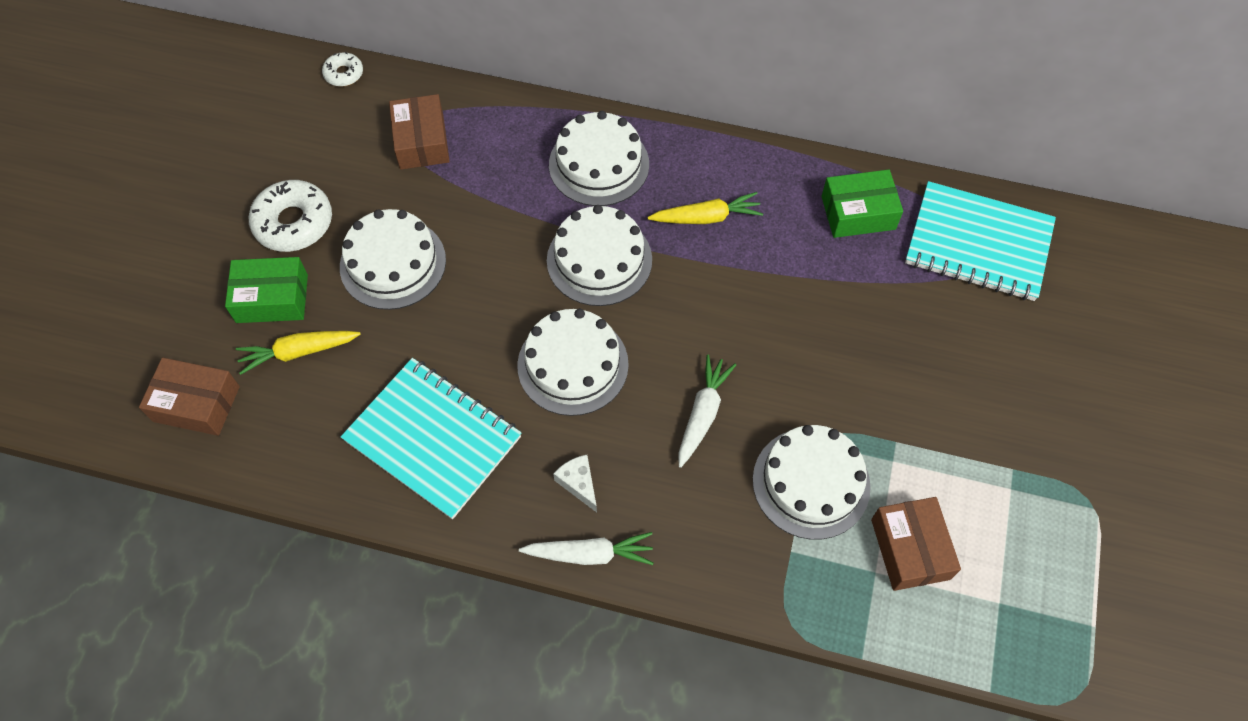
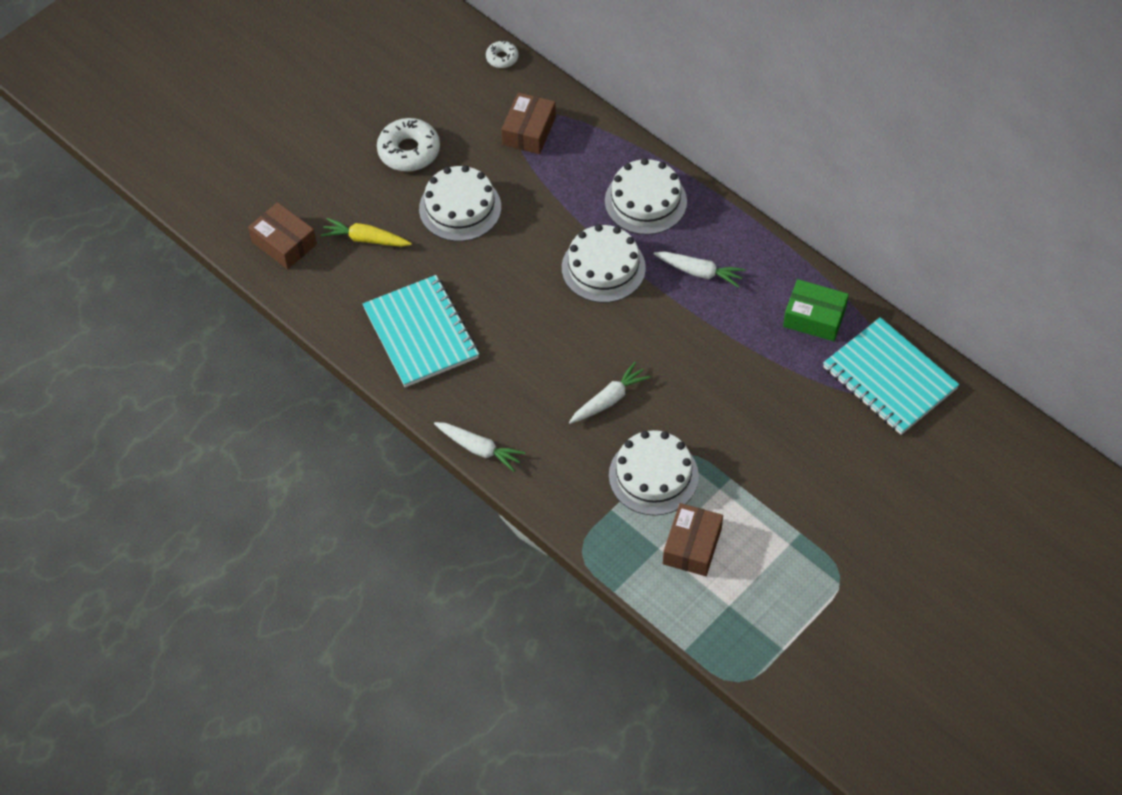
camera: 30 degrees right, 5 degrees down
(272, 298) = (367, 196): green box -> none
(573, 365) = (541, 328): white cake -> none
(578, 483) = (498, 404): white cheese -> none
(707, 217) = (699, 272): yellow carrot -> white carrot

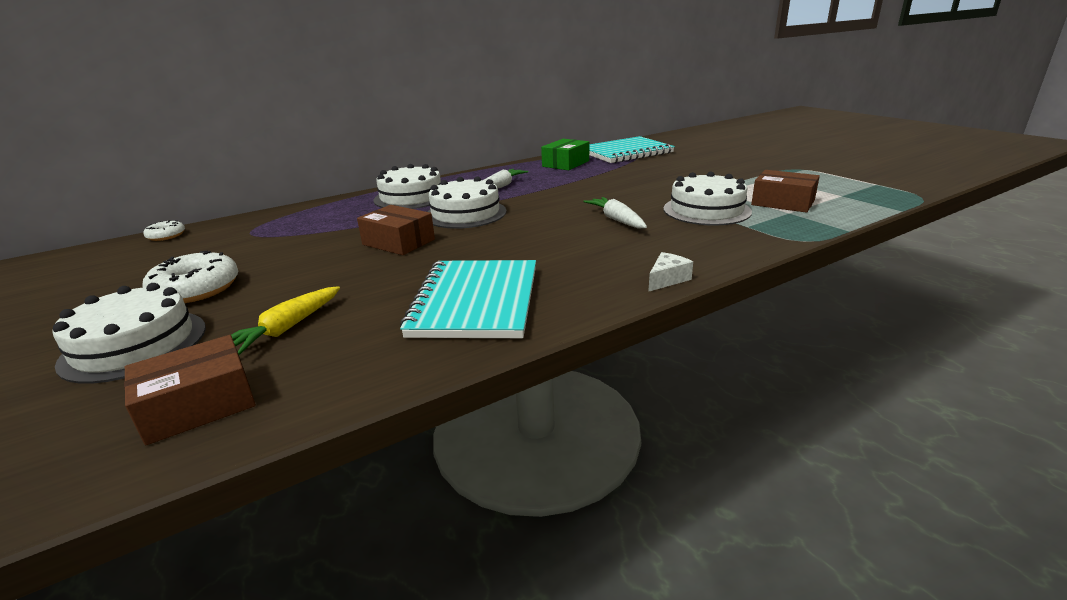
camera: 75 degrees left, 30 degrees down
(421, 333) = (475, 301): turquoise notebook -> turquoise notebook turned 75 degrees counterclockwise
(460, 208) = (318, 267): white cake -> white cake (134, 345)
(479, 449) = (667, 279): white carrot -> white cheese
(529, 131) = (272, 230): brown box -> brown box (398, 242)

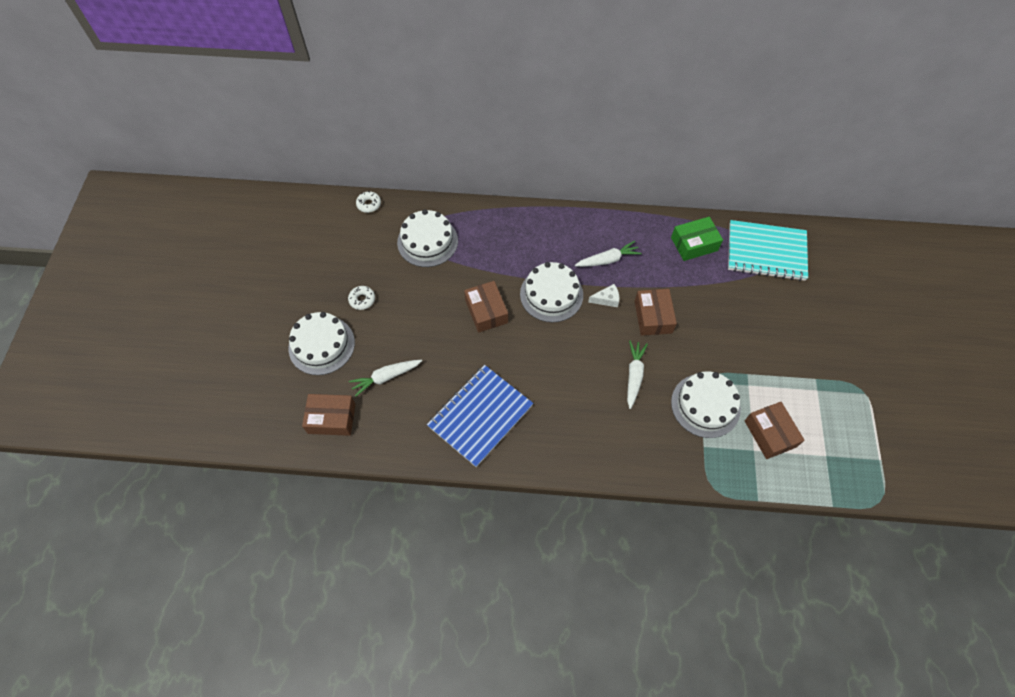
camera: 35 degrees right, 35 degrees up
(196, 289) = (362, 300): white donut -> white donut, size x0.54
(286, 328) = (386, 377): yellow carrot -> white carrot
(411, 197) = (537, 237): white cake -> white cake (427, 241)
(475, 301) = (480, 416): turquoise notebook -> blue notebook
(584, 194) = (653, 317): none -> brown box
(667, 279) = (589, 468): white cheese -> white cheese (606, 299)

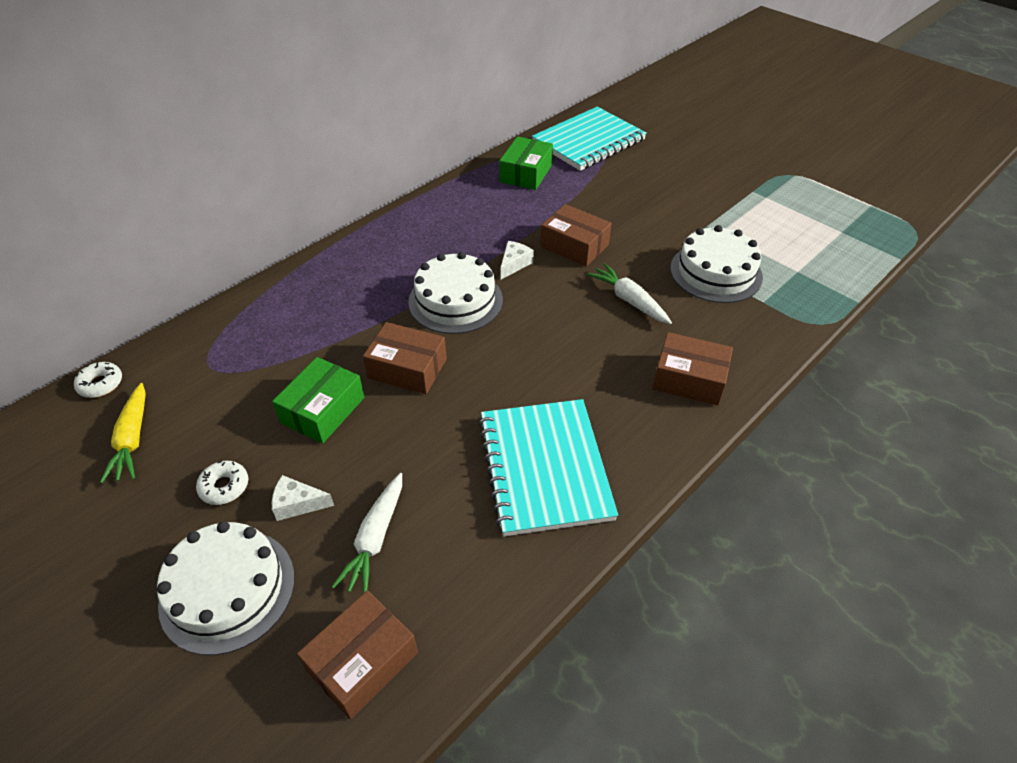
camera: 50 degrees left, 15 degrees down
(354, 245) = (132, 440): none -> yellow carrot
(377, 334) = (298, 504): none -> white cheese
(427, 241) = (240, 361): white cake -> none
(431, 299) = (323, 410): none -> green box
(480, 416) = (544, 468): blue notebook -> turquoise notebook
(608, 260) = (469, 235): white carrot -> none
(770, 434) = (787, 251): brown box -> brown box (689, 379)

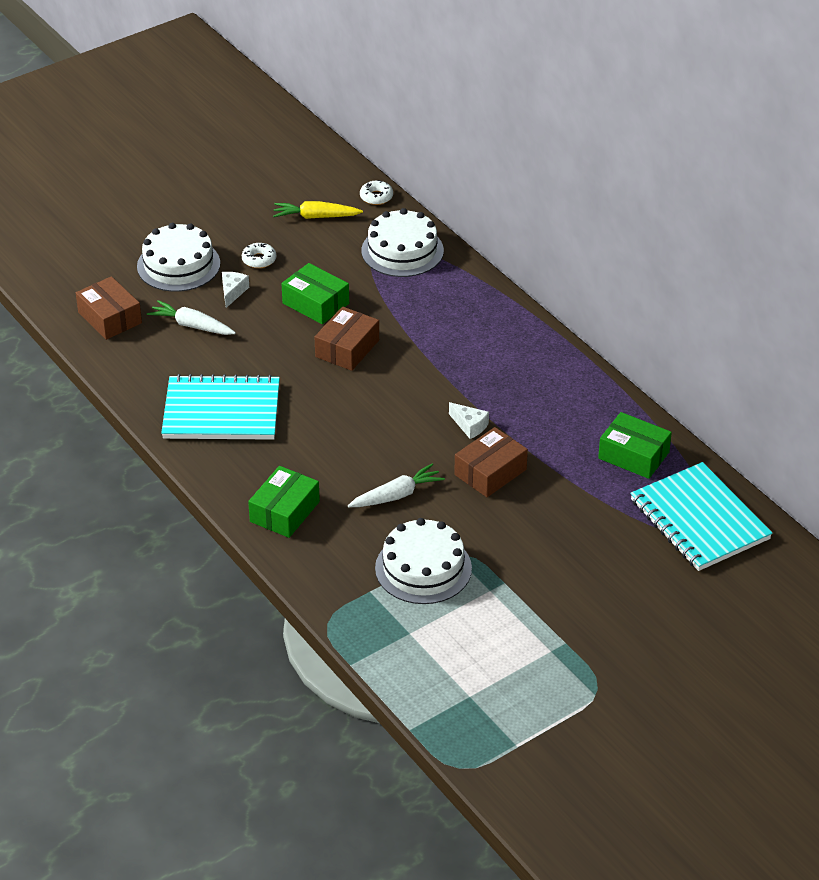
camera: 100 degrees right, 5 degrees down
(455, 300) = (425, 382): white cake -> white cake (402, 251)
(689, 379) = (284, 511): brown box -> green box

